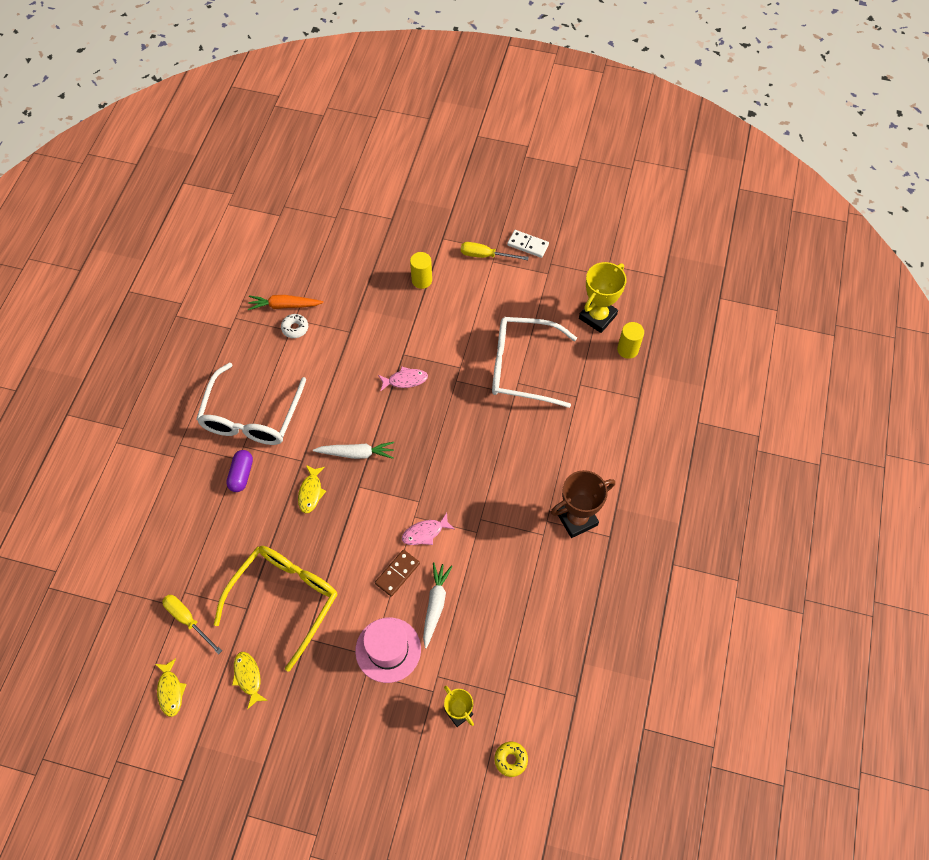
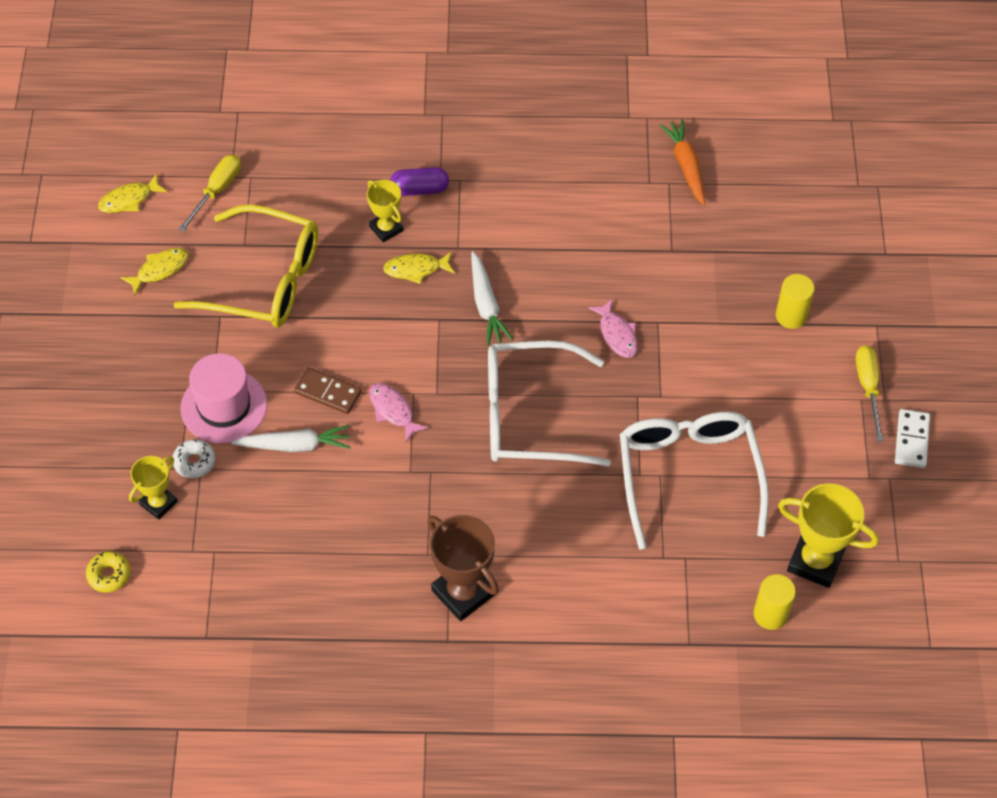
camera: 75 degrees right, 5 degrees down
(251, 416) = (505, 176): white glasses -> white glasses (529, 415)
(268, 504) = (386, 229): none -> yellow trophy
(295, 328) = (654, 187): white donut -> white donut (194, 462)

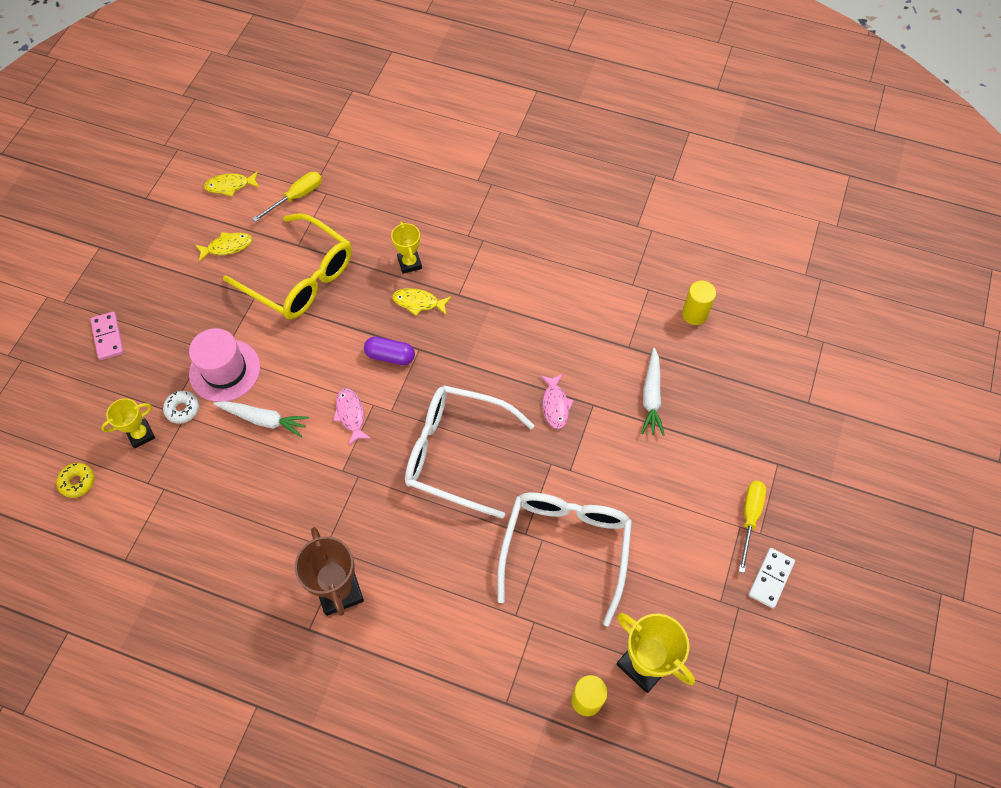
camera: 20 degrees right, 5 degrees up
(64, 410) = (108, 337): none -> pink domino
(328, 392) = (307, 384): brown domino -> none
(419, 189) = (448, 239): purple capsule -> purple capsule (390, 356)
(486, 305) = (461, 348): white carrot -> white carrot (651, 396)
(686, 166) = (668, 279): orange carrot -> none
(791, 316) = (707, 433): yellow cylinder -> yellow cylinder (694, 314)

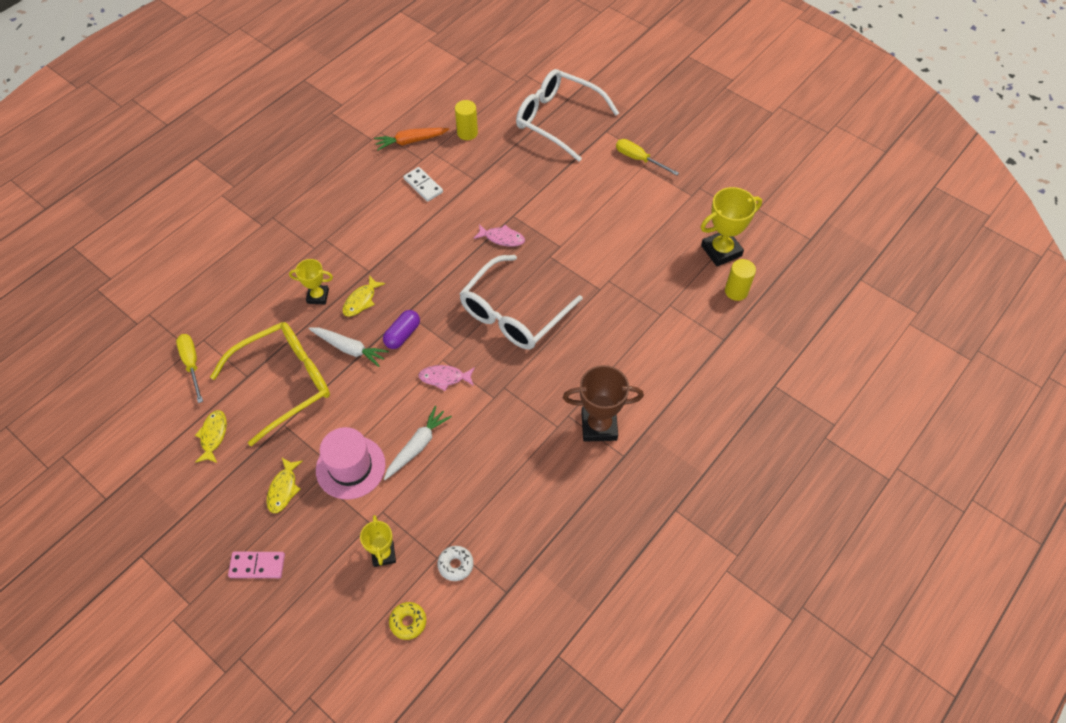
camera: 70 degrees left, 5 degrees down
(182, 409) = (374, 512): white donut -> white donut (455, 565)
(230, 186) = (141, 417): yellow fish -> yellow fish (283, 489)
(565, 548) = (620, 268): white glasses -> white glasses (558, 120)
(651, 396) = (522, 180): white carrot -> white carrot (349, 349)
(653, 264) = (411, 141): none -> orange carrot
(771, 578) = (685, 164): white domino -> white domino (423, 185)

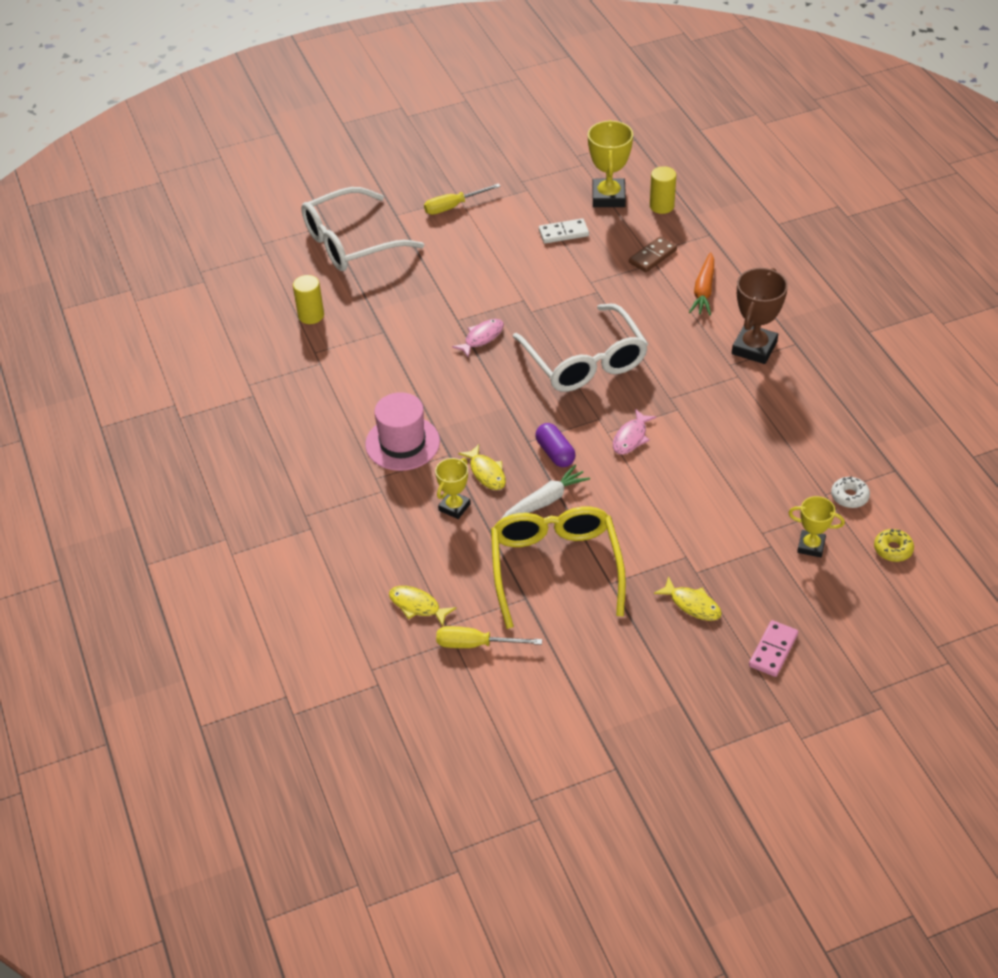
camera: 60 degrees left, 10 degrees down
(213, 435) = (588, 648): yellow fish -> yellow fish (417, 606)
(350, 467) = (696, 542): pink hat -> pink hat (402, 443)
(411, 141) = (285, 364): orange carrot -> orange carrot (703, 290)
(417, 446) = (701, 483): white carrot -> none
(423, 185) = (360, 374): white domino -> white domino (563, 233)
(667, 310) = (652, 256): none -> brown domino

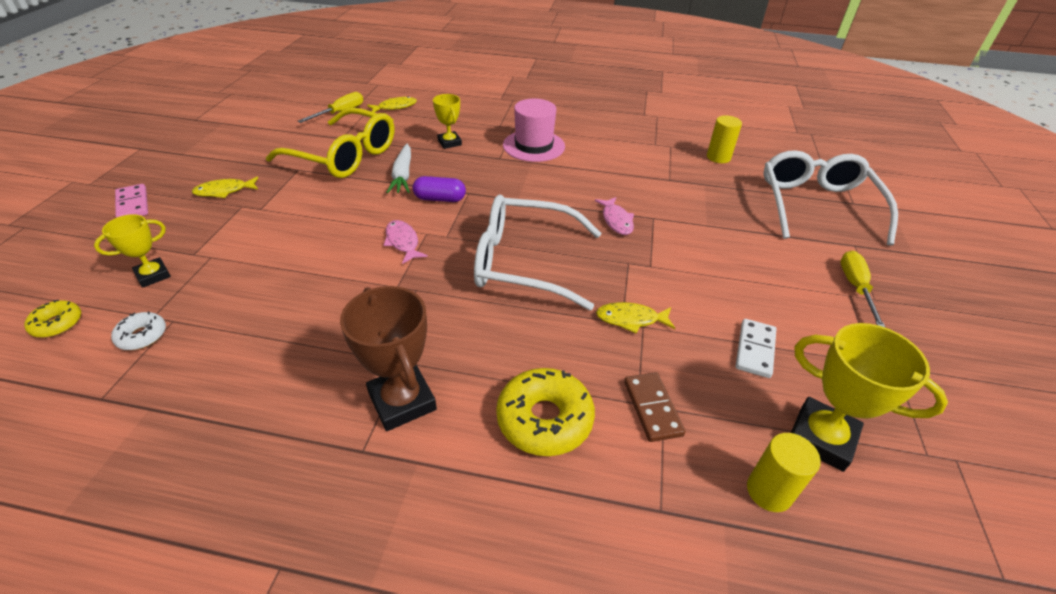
camera: 120 degrees right, 5 degrees down
(486, 473) = (462, 164): yellow fish -> yellow fish (631, 319)
(703, 290) = (544, 419): orange carrot -> yellow donut

